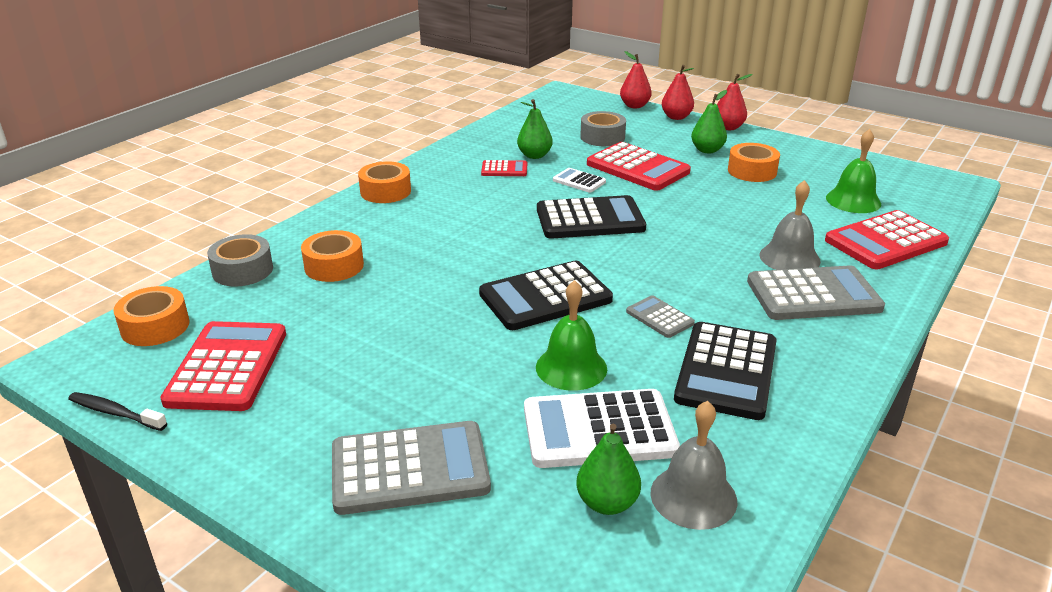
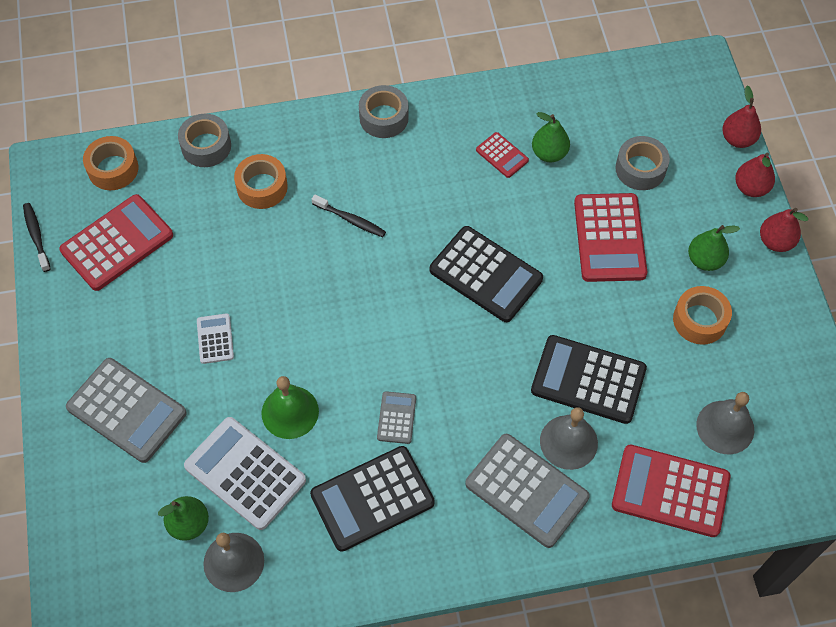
camera: 45 degrees right, 30 degrees up
(385, 191) = (384, 117): orange tape -> grey tape
(442, 245) = (351, 220): none -> black toothbrush
(545, 297) = (352, 334): black calculator -> black calculator (588, 380)
(579, 181) = (539, 218): white calculator -> white calculator (215, 339)
(853, 200) = (725, 427): green bell -> grey bell

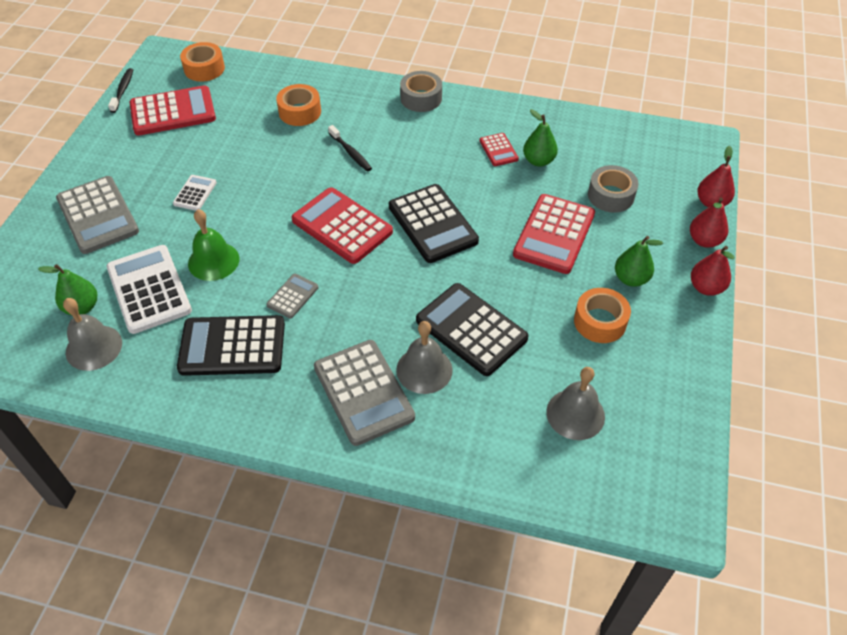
camera: 25 degrees right, 10 degrees down
(206, 146) = (278, 75): grey tape -> none
(670, 491) = (492, 445): red calculator -> red calculator (342, 226)

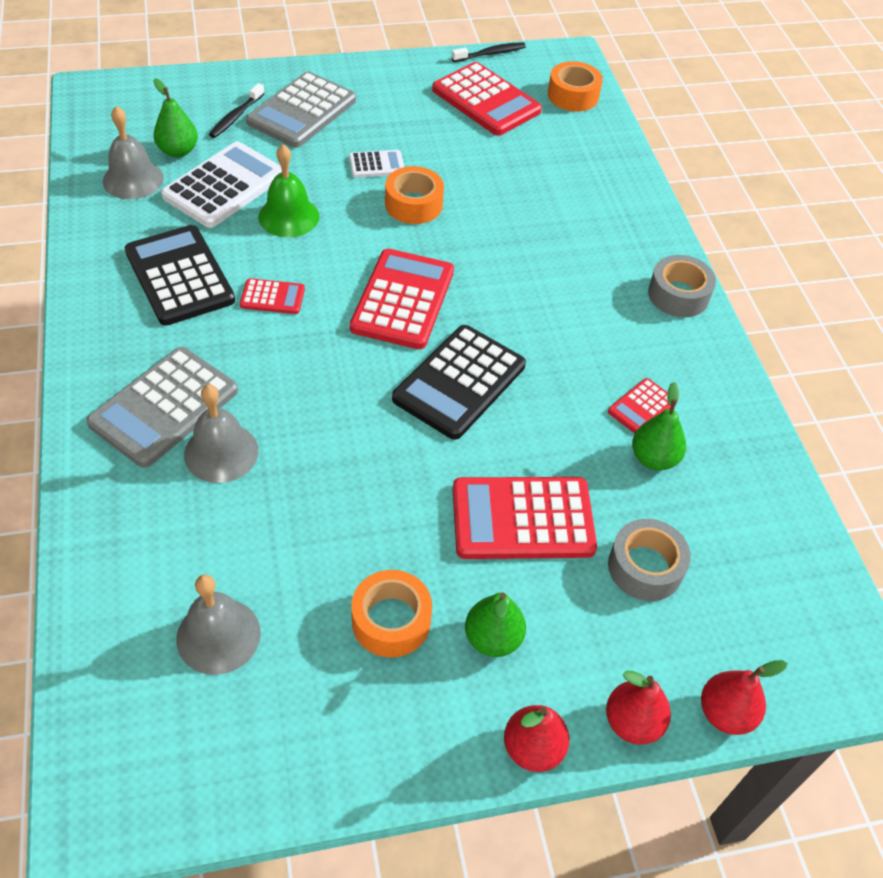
camera: 60 degrees right, 0 degrees up
(292, 296) = (272, 297): grey calculator -> red calculator
(300, 112) = (564, 196): orange tape -> orange tape (413, 204)
(351, 153) = (528, 264): black toothbrush -> black toothbrush (236, 117)
(471, 329) = (305, 479): black calculator -> none

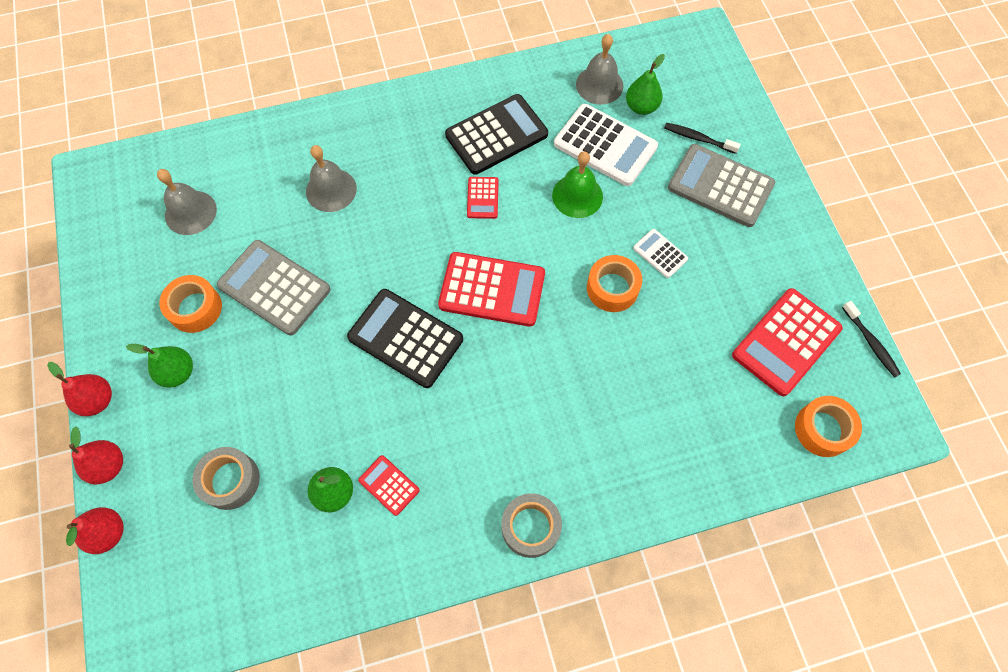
camera: 90 degrees right, 15 degrees up
(164, 407) = (368, 150): grey calculator -> grey calculator (274, 288)
(376, 165) = (660, 253): white calculator -> white calculator turned 150 degrees clockwise
(522, 519) = (275, 390): red calculator -> none

